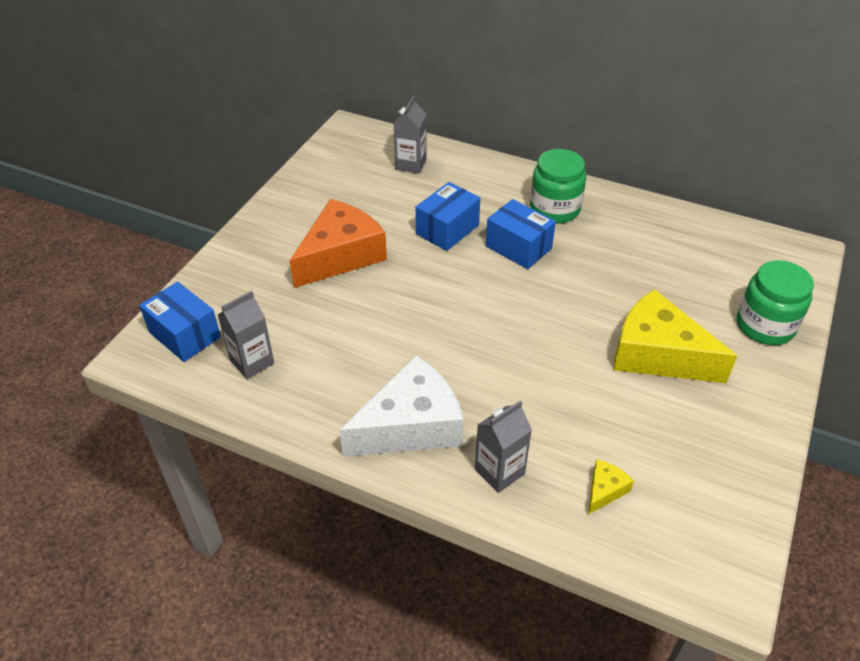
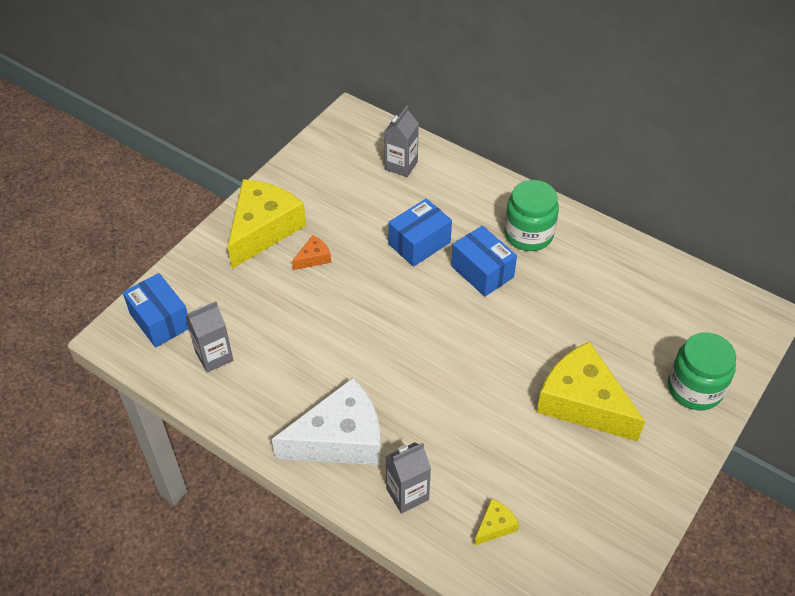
camera: 10 degrees right, 5 degrees up
(281, 235) = (263, 229): none -> yellow cheese
(340, 255) = (313, 258): orange cheese -> orange cheese, size x0.42

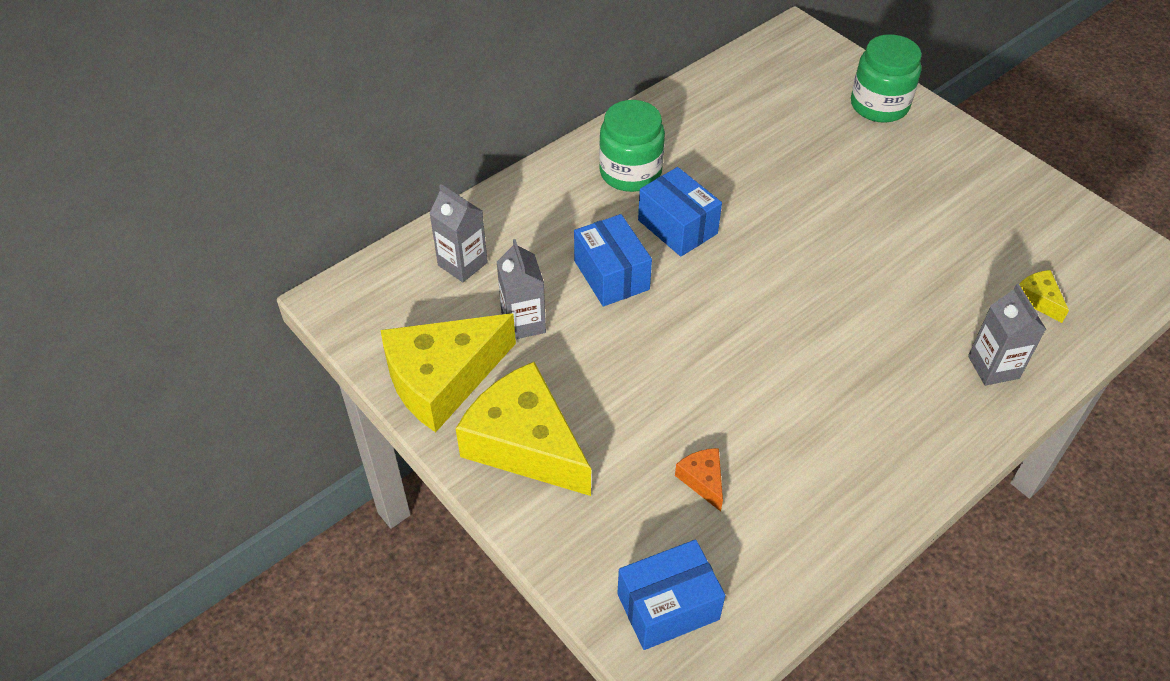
camera: 75 degrees left, 0 degrees up
(214, 356) = (751, 541): grey carton -> grey carton (523, 323)
(313, 258) = (601, 393): orange cheese -> orange cheese (703, 480)
(340, 438) = (909, 418): white cheese -> none
(482, 272) = (677, 227): blue box -> blue box turned 75 degrees clockwise
(582, 403) = (885, 190): yellow cheese -> yellow cheese (443, 379)

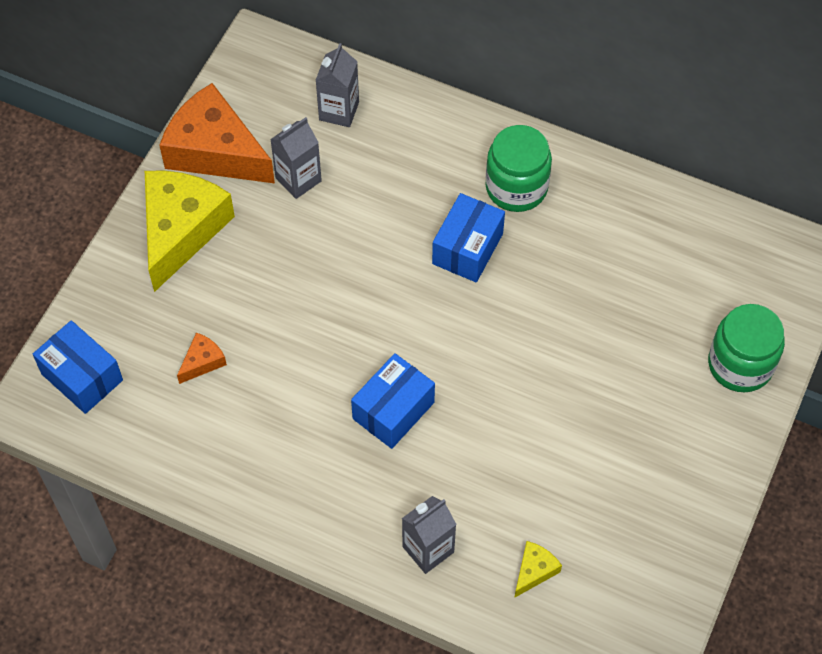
camera: 65 degrees right, 10 degrees up
(443, 379) = (215, 151): yellow cheese -> orange cheese
(611, 275) = (383, 220): blue box -> blue box (393, 410)

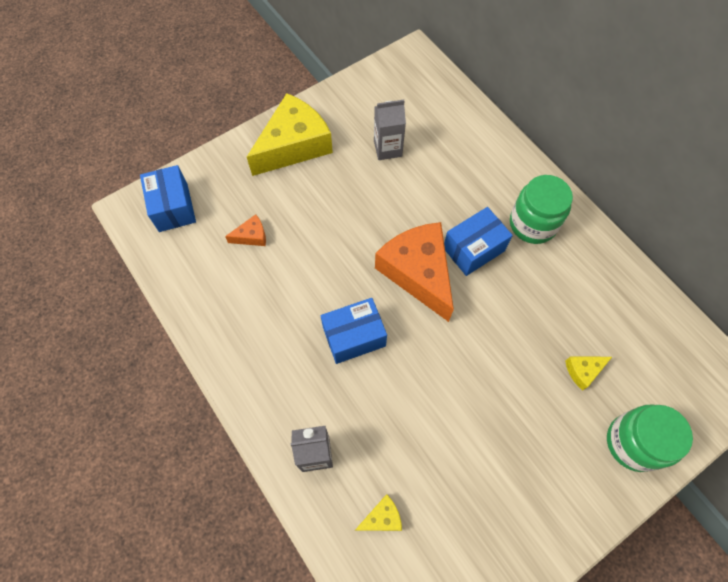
camera: 30 degrees right, 5 degrees up
(215, 151) = (347, 106): orange cheese -> orange cheese (418, 273)
(339, 111) = (441, 117): grey carton -> none
(654, 319) = (583, 371): none -> yellow cheese

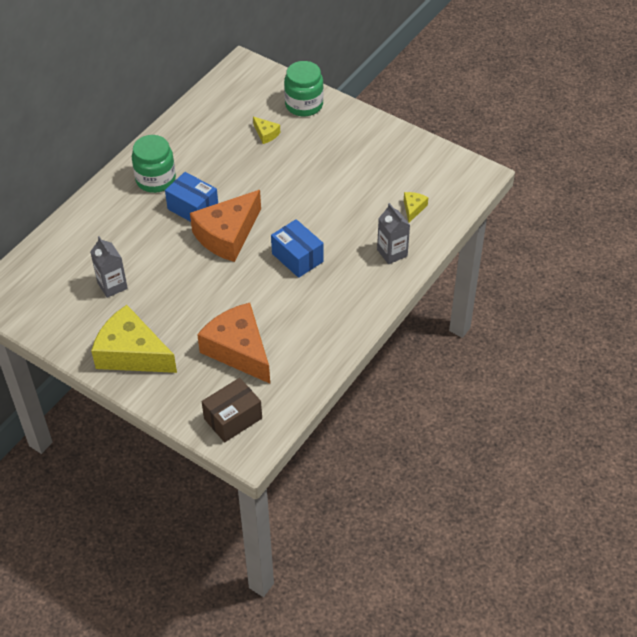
camera: 110 degrees left, 15 degrees down
(173, 207) = (233, 418): blue box -> brown box
(251, 236) = (238, 350): orange cheese -> orange cheese, size x2.36
(382, 517) = (413, 208): yellow cheese -> yellow cheese turned 60 degrees clockwise

